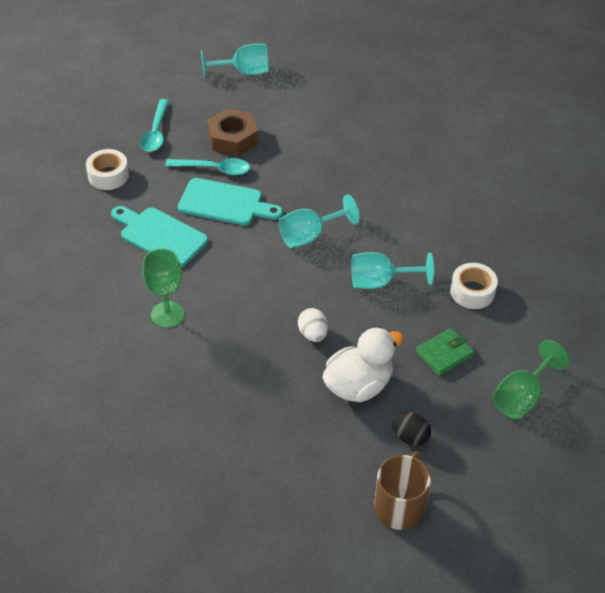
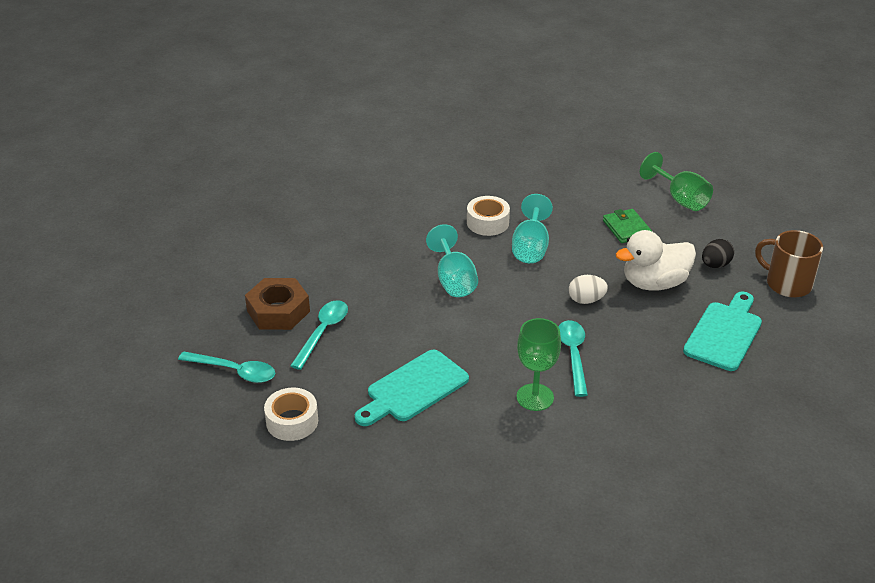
camera: 75 degrees left, 10 degrees down
(225, 203) = (382, 332): turquoise cutting board -> turquoise cutting board (724, 333)
(230, 334) = (573, 355): none -> turquoise spoon
(244, 72) = (166, 286): turquoise goblet -> none
(358, 385) = (654, 283): white duck -> white duck turned 90 degrees counterclockwise
(472, 291) = (558, 199): white tape -> white tape (487, 222)

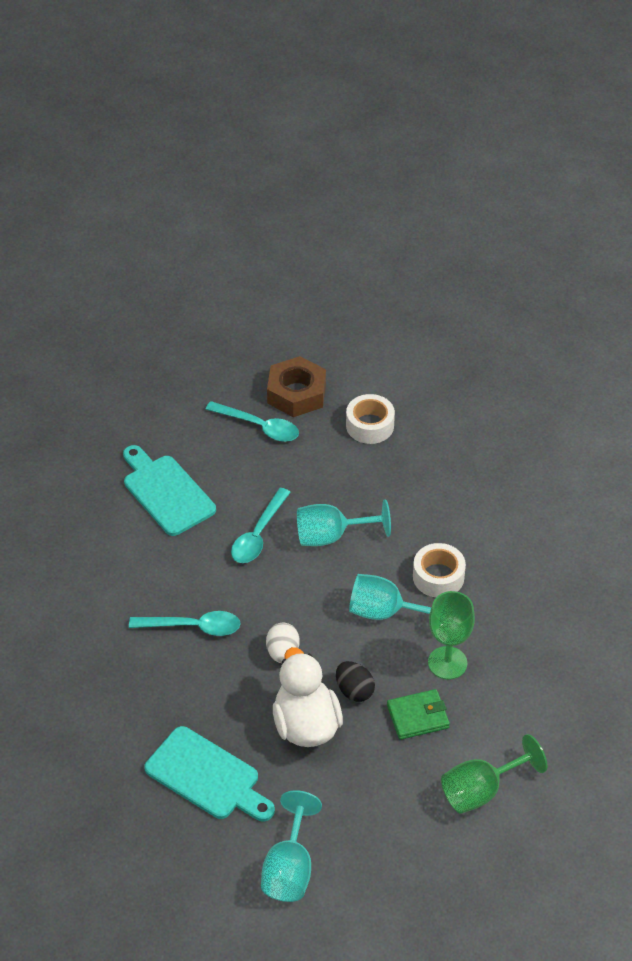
camera: 95 degrees right, 10 degrees up
(235, 371) = (212, 365): turquoise spoon -> turquoise spoon (258, 535)
(292, 421) = (139, 405): white tape -> white tape (370, 425)
(535, 397) = (136, 586): green goblet -> green goblet (447, 663)
(715, 265) = (335, 798): black egg -> black egg (354, 691)
(787, 284) = (289, 868): brown mug -> turquoise goblet

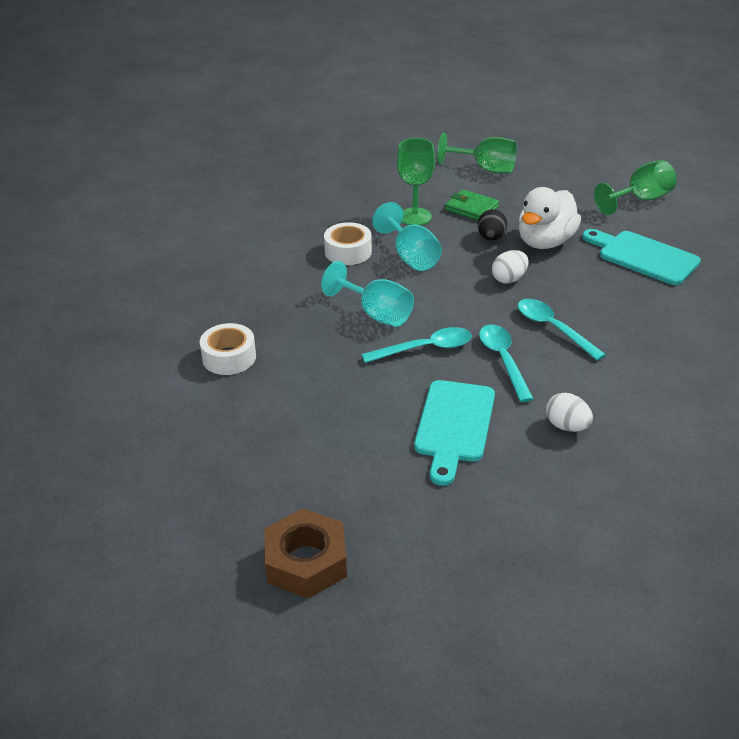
camera: 130 degrees left, 10 degrees down
(96, 548) = (567, 426): none -> white egg
(207, 776) = (643, 256): turquoise cutting board -> turquoise cutting board turned 45 degrees counterclockwise
(259, 427) = (306, 418): turquoise spoon -> turquoise spoon (503, 360)
(289, 868) = (640, 200): turquoise goblet -> green goblet
(296, 393) = (236, 421): brown nut -> brown nut (306, 562)

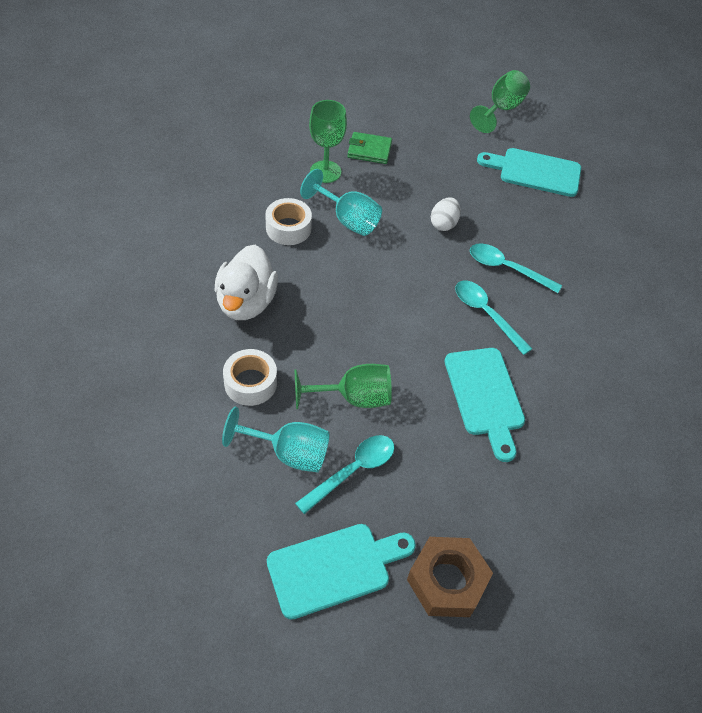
camera: 30 degrees left, 15 degrees up
(204, 517) = (335, 568): none -> turquoise cutting board
(376, 314) = (354, 293): turquoise goblet -> turquoise goblet (288, 453)
(425, 348) = (417, 320): turquoise spoon -> turquoise spoon (353, 470)
(485, 168) = (356, 101): green goblet -> green goblet (353, 398)
(491, 238) = (404, 181): black egg -> none
(545, 242) = (451, 174): white duck -> white duck (246, 302)
(567, 426) = (570, 368): white egg -> none

